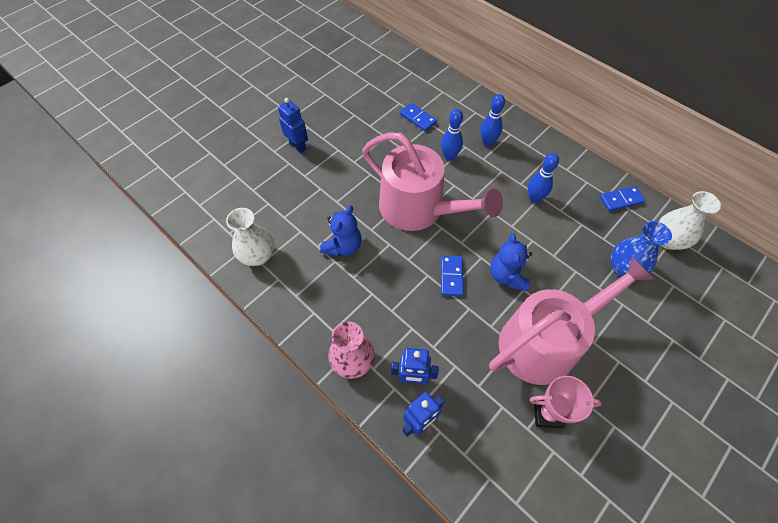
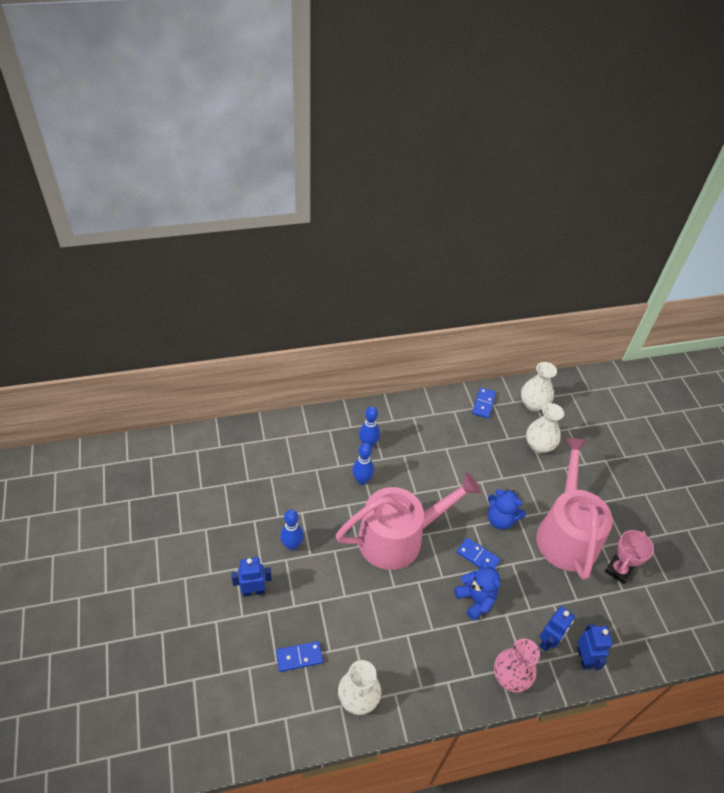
camera: 60 degrees left, 10 degrees down
(343, 246) = (396, 619): blue teddy bear -> blue teddy bear (475, 599)
(418, 118) = (301, 475): blue domino -> blue domino (299, 657)
(534, 198) = (445, 453): blue bowling pin -> blue bowling pin (292, 545)
(624, 268) = (539, 445): blue vase -> white vase

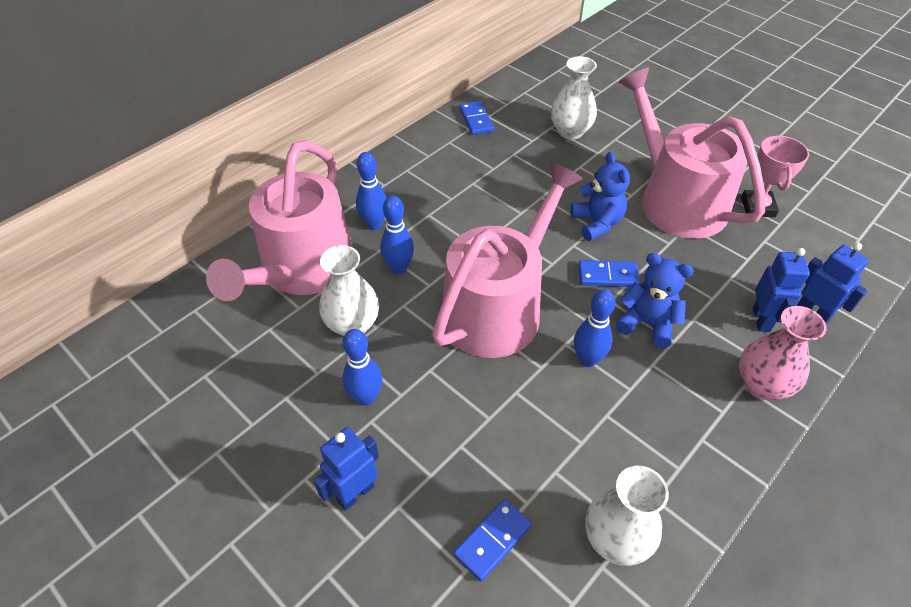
camera: 30 degrees left, 0 degrees up
(310, 451) = (302, 269): none -> pink watering can
(423, 598) = (587, 359): none -> blue bowling pin
(500, 519) = (597, 223): blue teddy bear -> blue teddy bear turned 105 degrees counterclockwise
(533, 404) = (529, 96): white vase -> white vase (353, 325)

